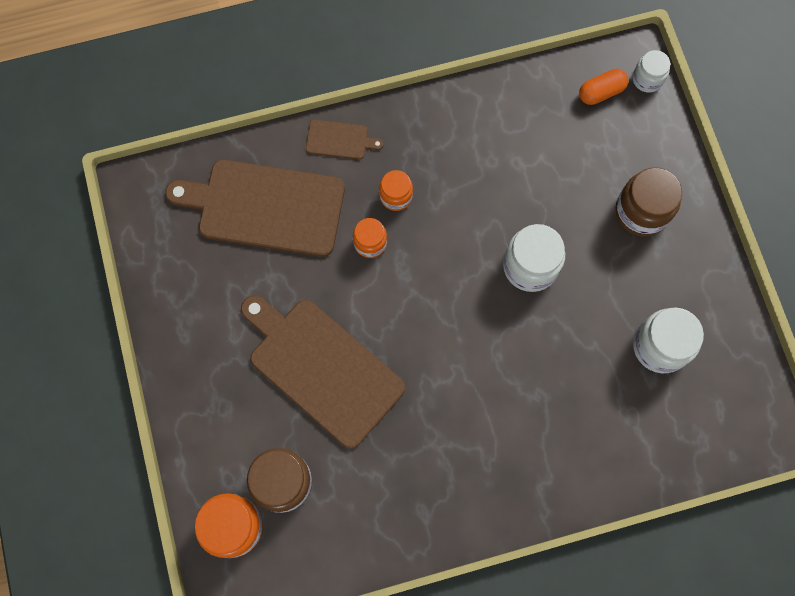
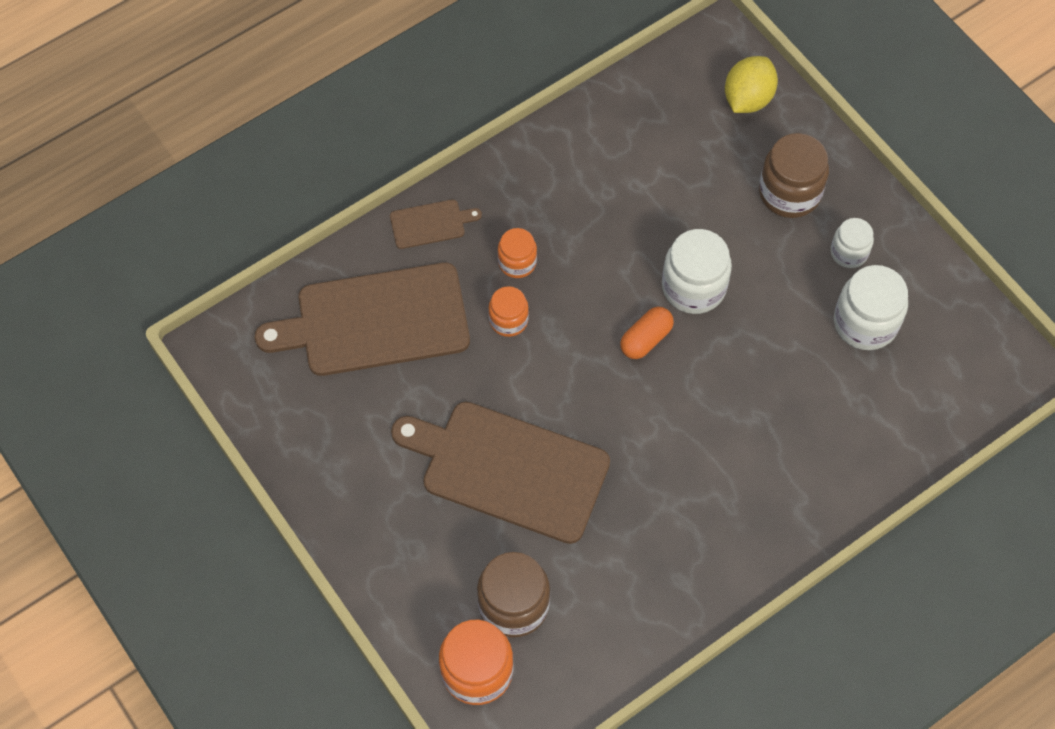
camera: 20 degrees left, 10 degrees down
(601, 92) = (696, 85): orange capsule -> orange capsule (646, 339)
(639, 118) = (748, 98): none -> yellow lemon
(647, 79) = (740, 56): white jar -> white jar (849, 252)

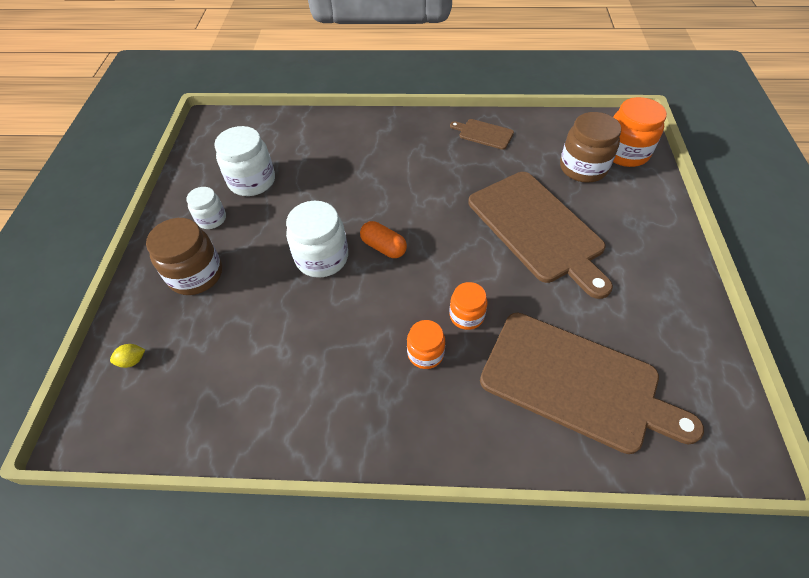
camera: 140 degrees left, 10 degrees down
(430, 224) = (472, 437): brown cutting board -> brown cutting board (484, 134)
(646, 339) = (384, 247): orange capsule -> orange capsule turned 45 degrees clockwise
(748, 98) = (132, 360): yellow lemon -> yellow lemon, size x0.46

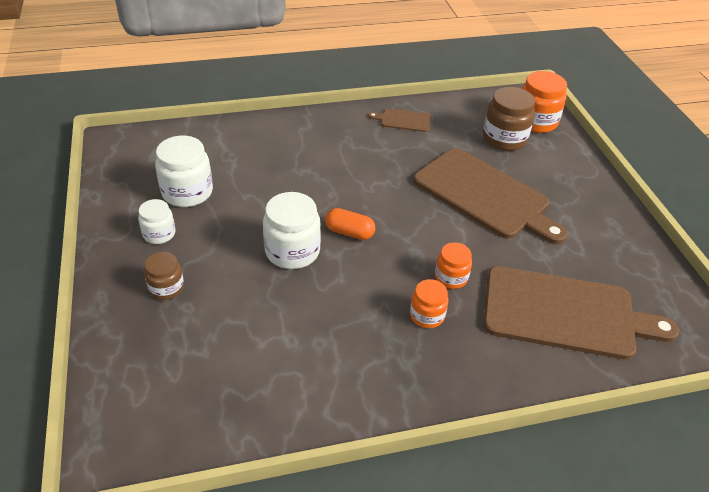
camera: 20 degrees left, 10 degrees down
(132, 360) = (134, 379): yellow lemon -> none
(196, 274) = (166, 288): brown jar -> brown jar, size x0.60

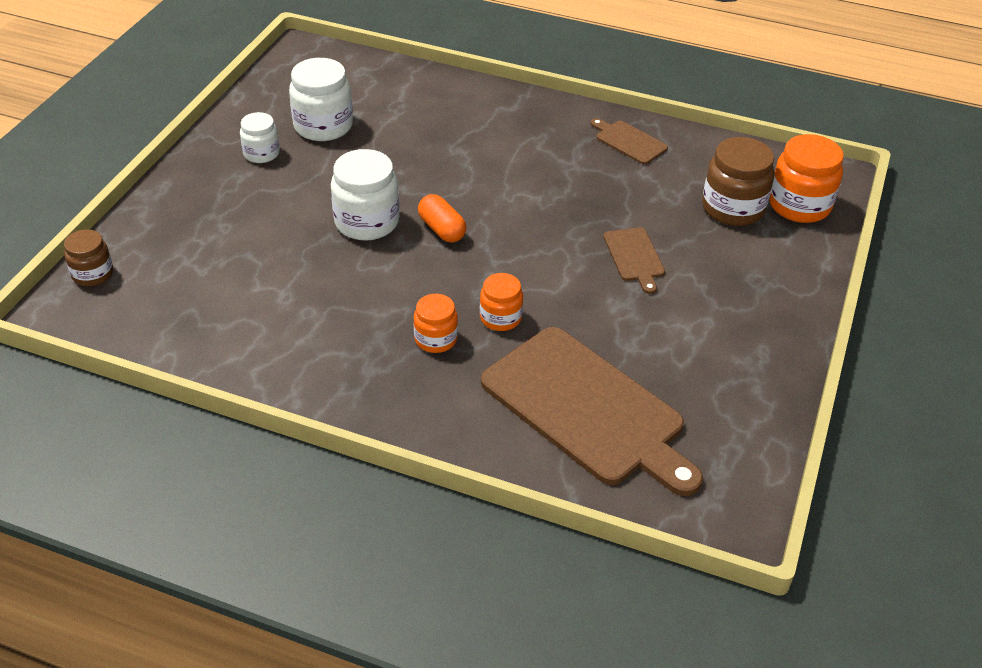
camera: 35 degrees right, 0 degrees up
(166, 288) = (223, 203): brown jar -> brown jar (92, 274)
(484, 195) = (634, 257): brown cutting board -> brown cutting board, size x0.44

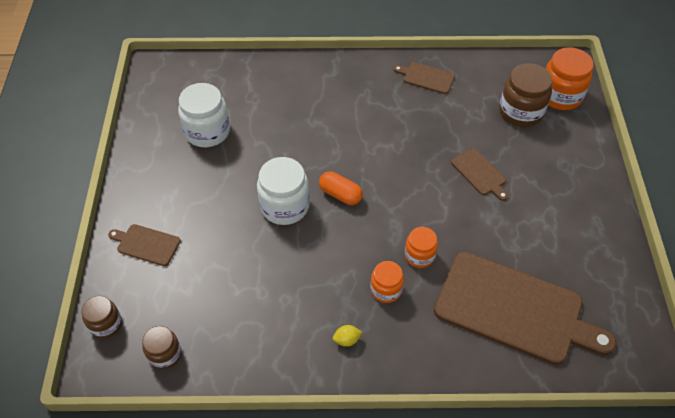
camera: 20 degrees left, 10 degrees up
(138, 322) = (165, 354): none -> brown jar
(185, 213) = (146, 244): none -> brown cutting board
(261, 153) = (175, 171): white jar -> none
(355, 374) = (347, 340): none -> yellow lemon

